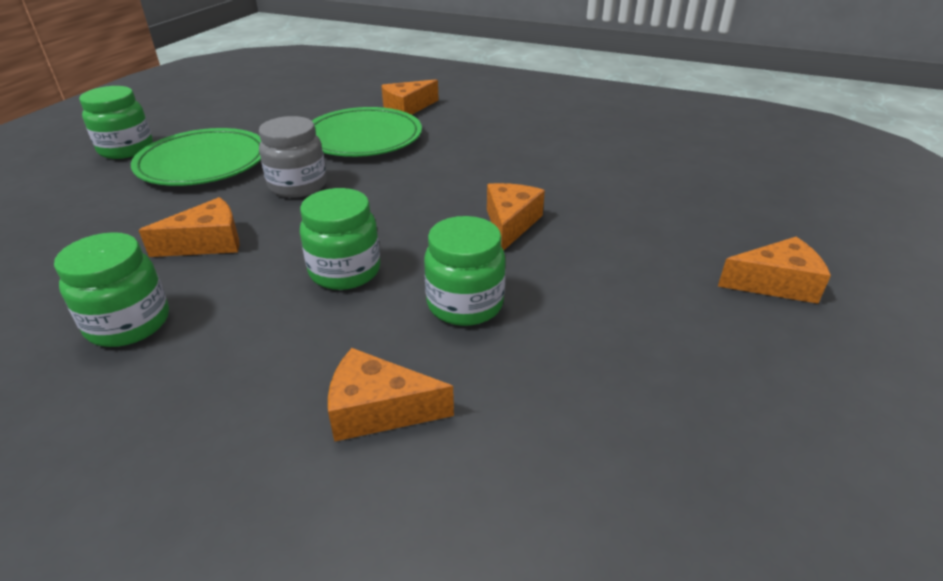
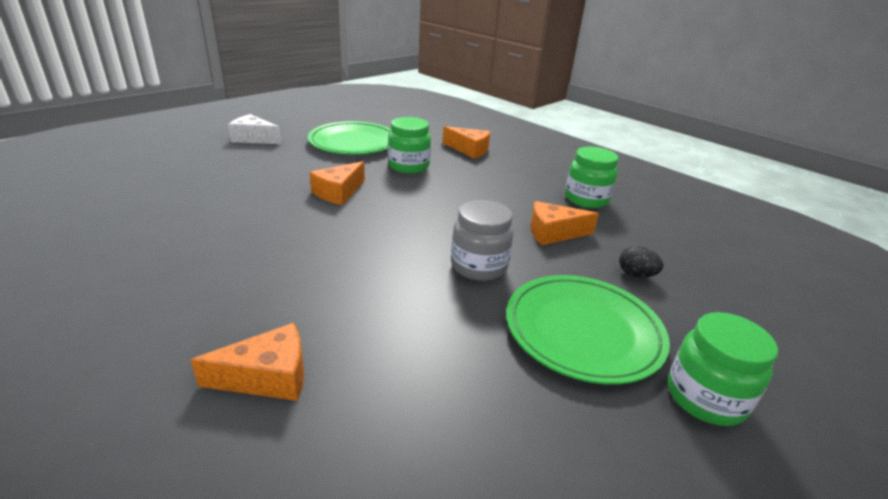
camera: 160 degrees left, 5 degrees down
(122, 217) = (636, 275): none -> black egg
(345, 271) = (463, 194): green jar -> none
(363, 138) = (380, 320): green plate -> green plate (353, 143)
(775, 283) = (253, 138): orange cheese -> white cheese

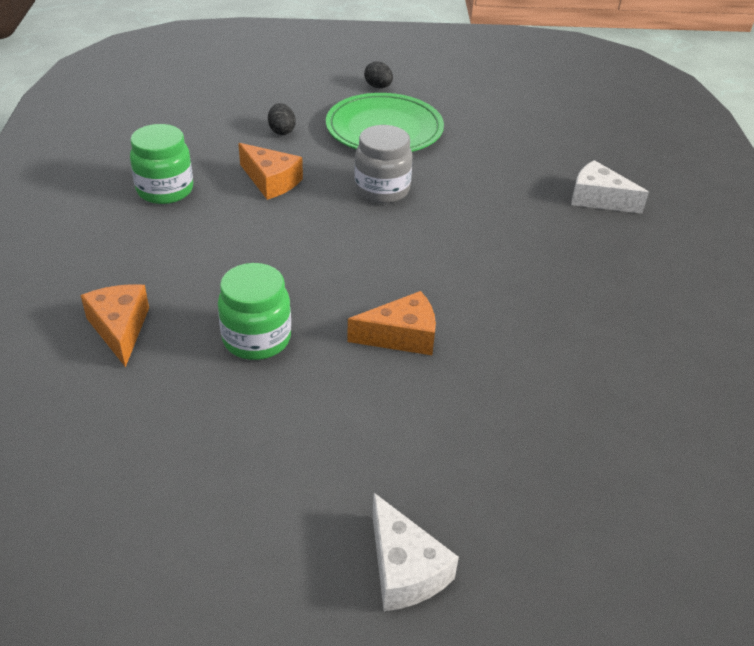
camera: 135 degrees left, 10 degrees up
(268, 377) = (598, 199): orange cheese -> white cheese
(353, 143) = (252, 447): green plate -> none
(705, 397) = (378, 87): green jar -> black egg

